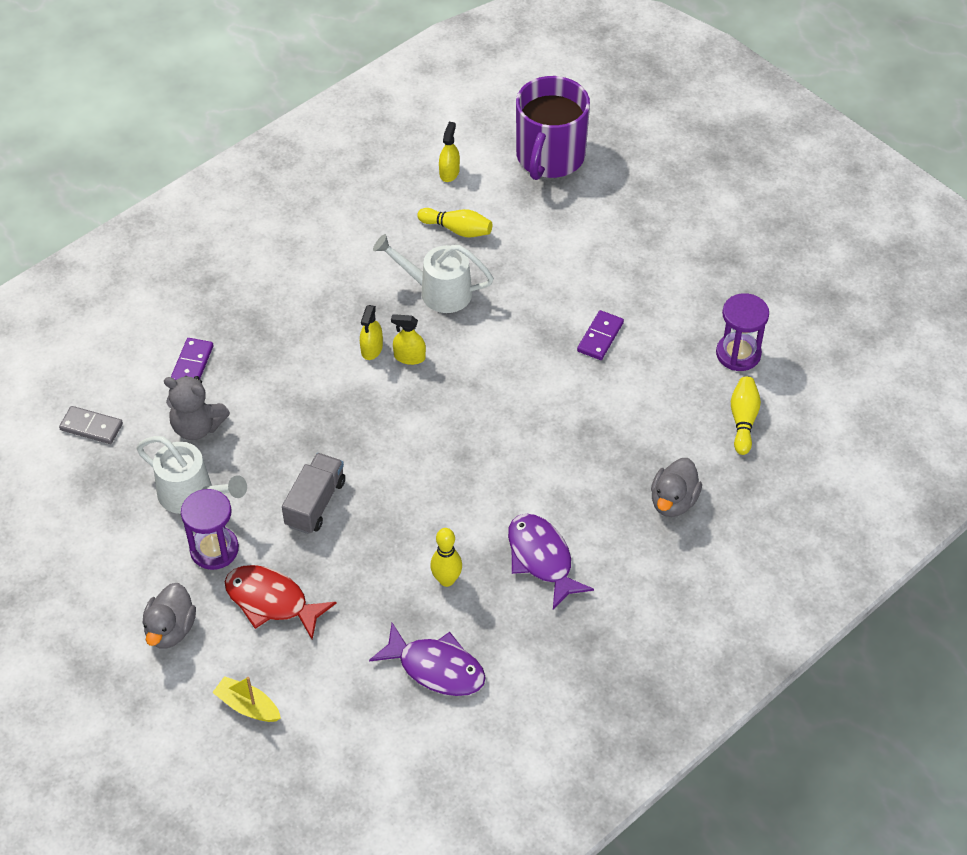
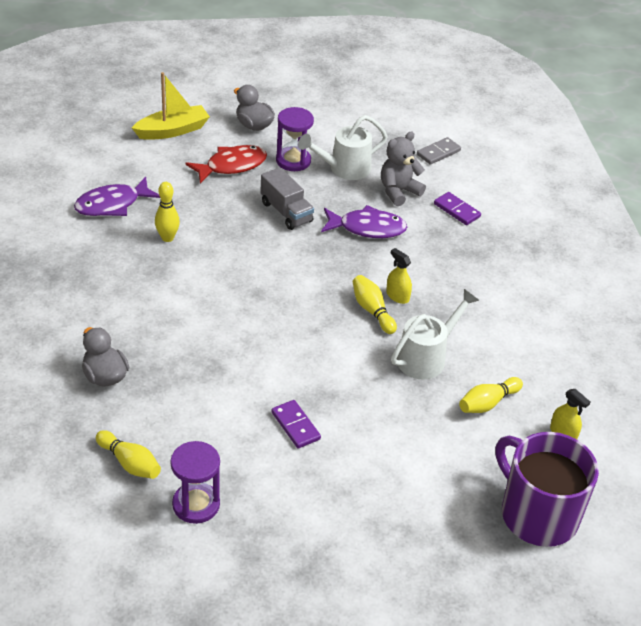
camera: 120 degrees right, 10 degrees down
(248, 706) = (172, 131): yellow boat -> yellow boat, size x1.56
(409, 357) = (372, 310): yellow spray bottle -> yellow bowling pin
(542, 559) = (134, 286): purple fish -> purple fish (367, 228)

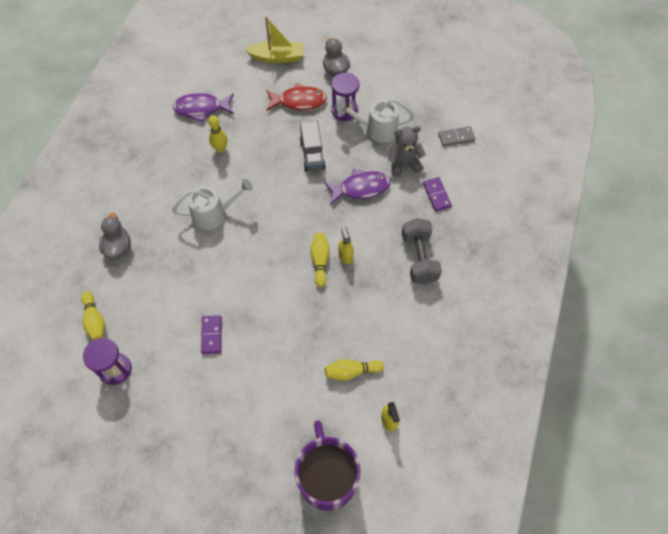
camera: 30 degrees right, 20 degrees up
(367, 228) = (360, 188): purple fish -> purple fish turned 45 degrees counterclockwise
(426, 357) = (333, 315): white watering can -> white watering can (214, 214)
(481, 273) = (419, 258): none -> grey dumbbell

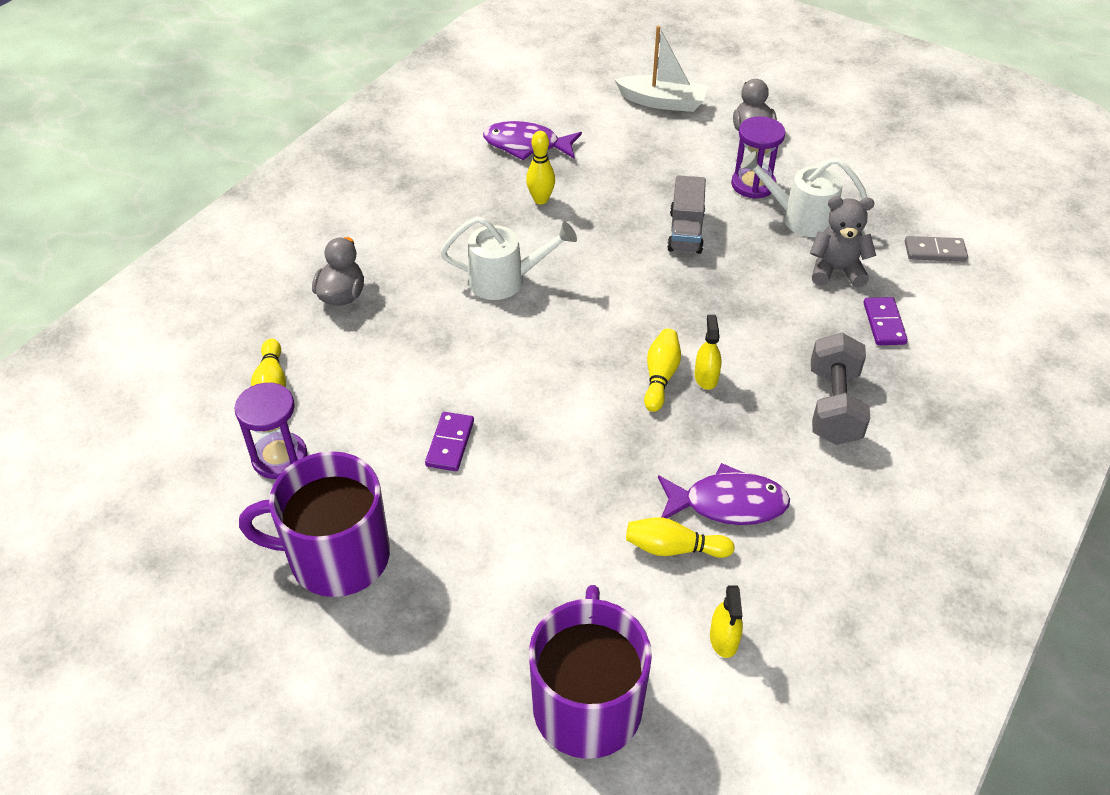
camera: 15 degrees right, 15 degrees down
(167, 425) = (336, 556): none -> purple mug
(277, 57) = (662, 102): yellow boat -> white boat
(299, 101) = (682, 161): red fish -> none
(360, 188) = (754, 290): purple fish -> purple fish (728, 504)

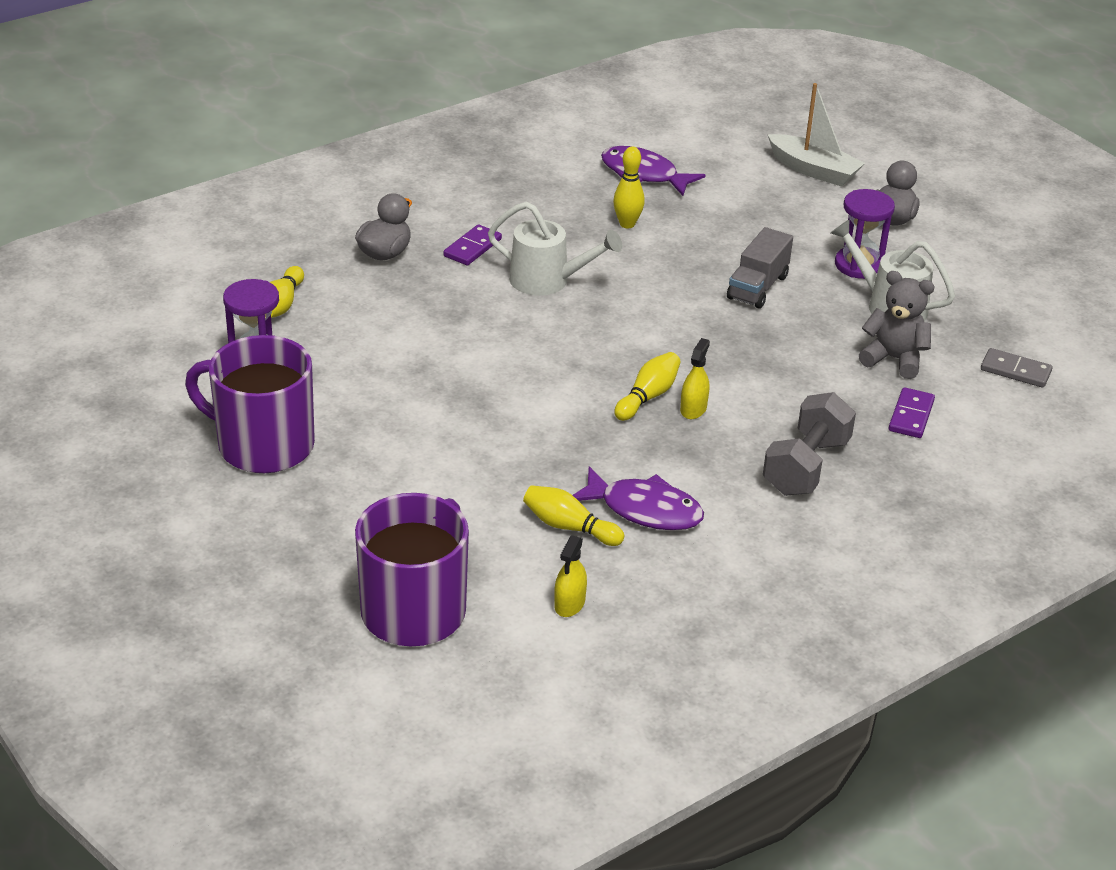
camera: 20 degrees right, 10 degrees down
(450, 443) = (414, 392): purple domino -> purple domino (472, 248)

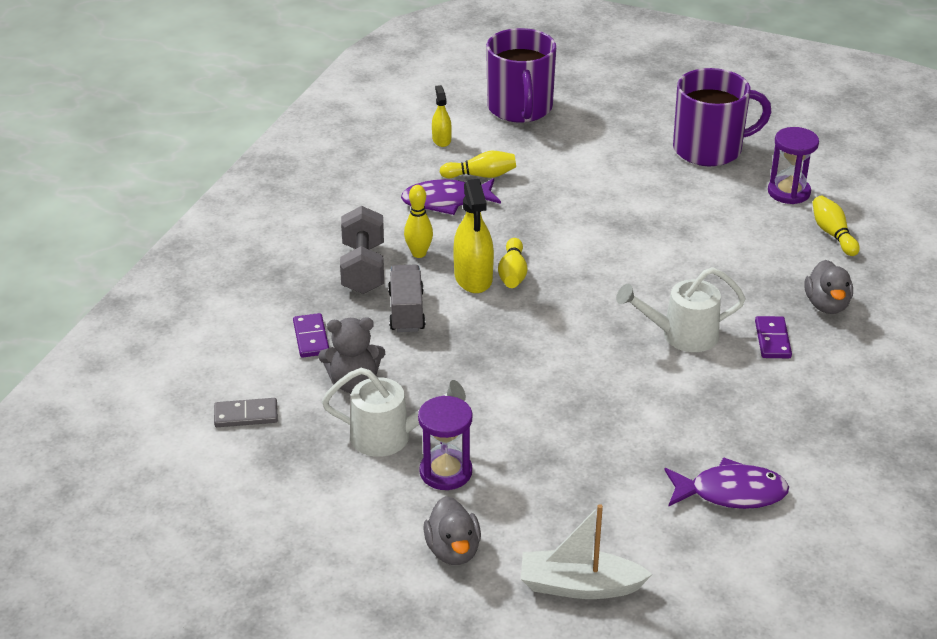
camera: 150 degrees right, 0 degrees up
(627, 224) = (683, 423): yellow bowling pin -> yellow bowling pin (419, 253)
(693, 409) = (473, 277): yellow spray bottle -> yellow spray bottle, size x1.79
(757, 287) = (514, 405): grey truck -> grey truck (406, 312)

